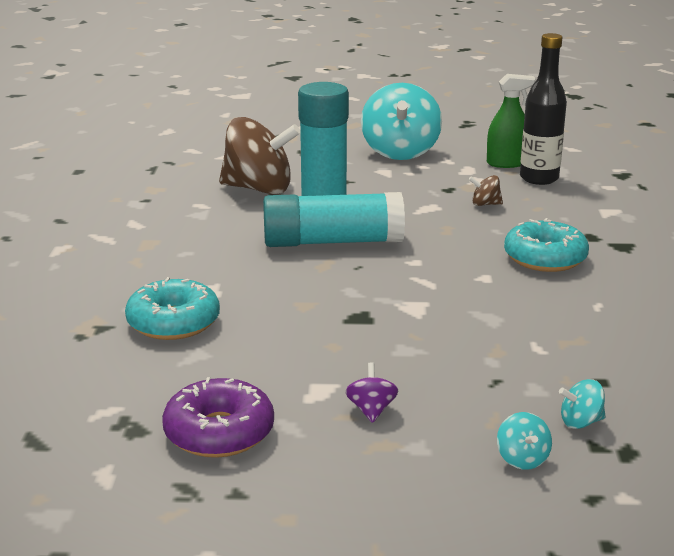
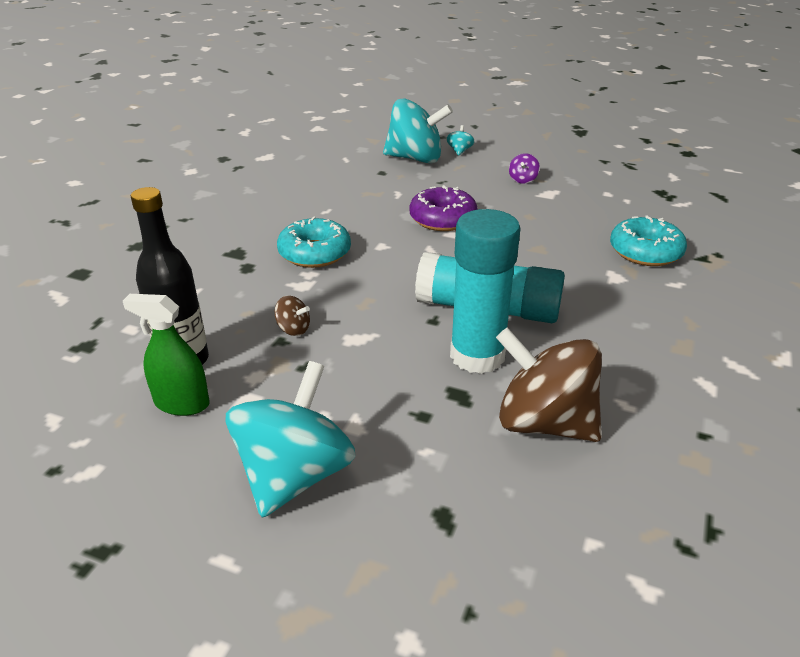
camera: 160 degrees left, 10 degrees up
(219, 432) = (612, 183): purple donut -> purple donut (442, 219)
(580, 422) = (415, 158): turquoise spinning top -> turquoise spinning top, size x2.46

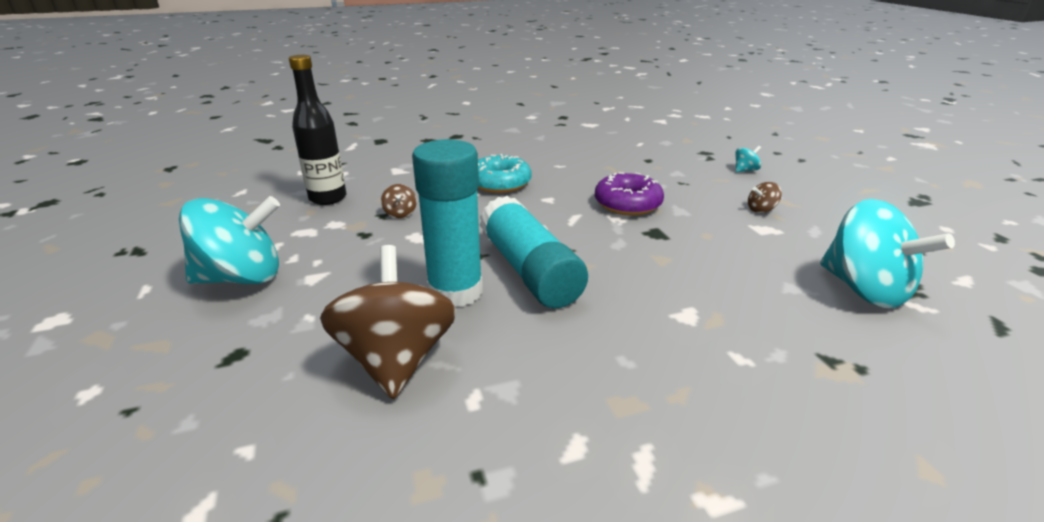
camera: 50 degrees right, 5 degrees down
(181, 403) = (285, 215): green spray bottle -> none
(415, 158) = (694, 161): turquoise spinning top -> turquoise spinning top (864, 290)
(523, 180) = (761, 210): purple spinning top -> brown spinning top
(645, 252) = (767, 316): turquoise donut -> none

